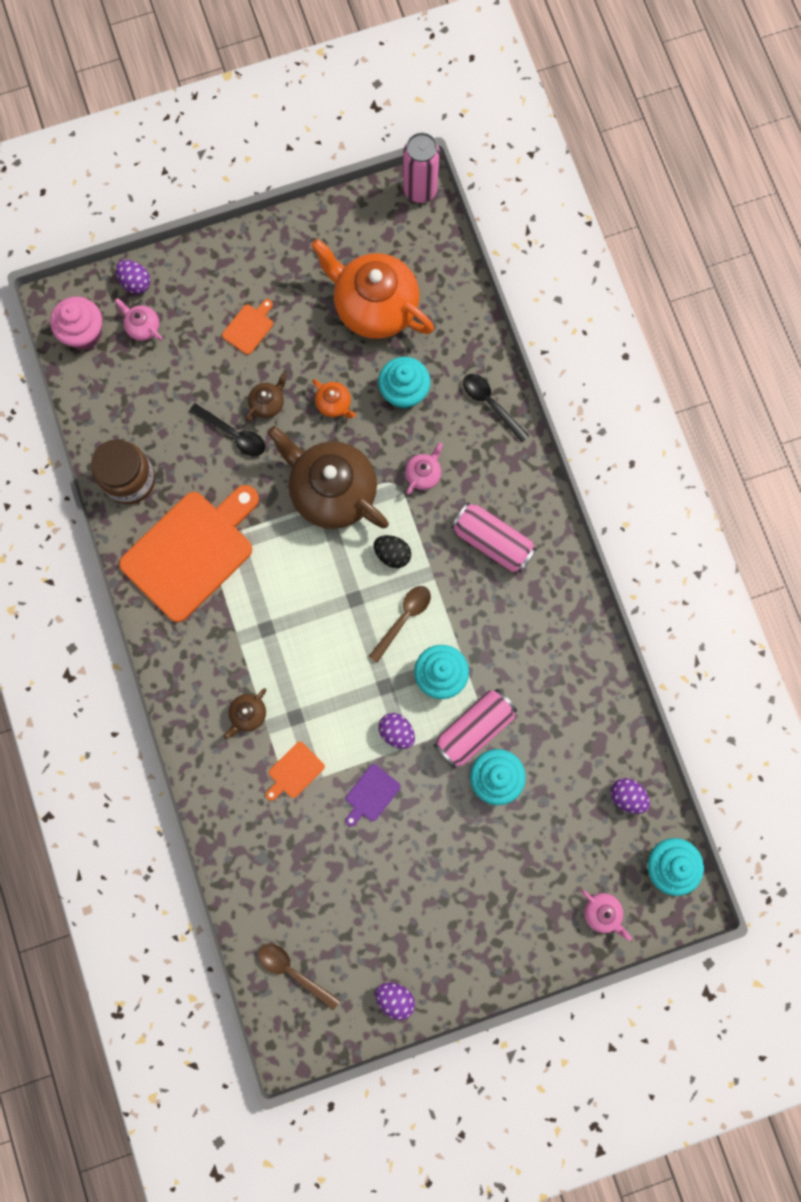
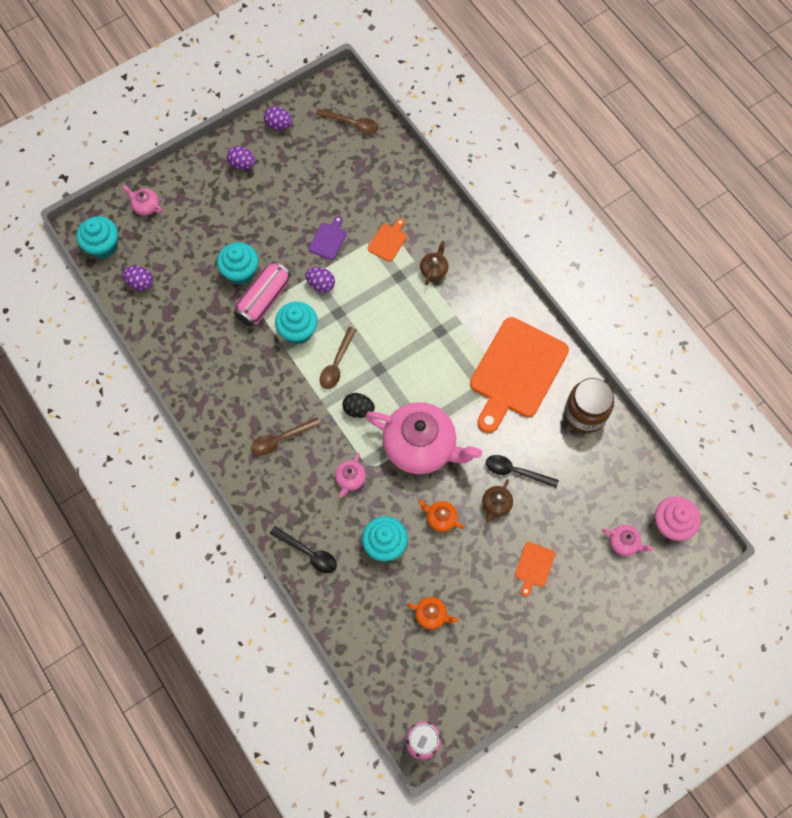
camera: 165 degrees right, 10 degrees down
(136, 283) = (645, 581): purple egg -> purple egg (242, 164)
(332, 491) = (421, 446): brown teapot -> pink teapot
(374, 307) = (431, 615): orange teapot -> orange teapot, size x0.42
(492, 542) = (281, 439): pink can -> brown spoon

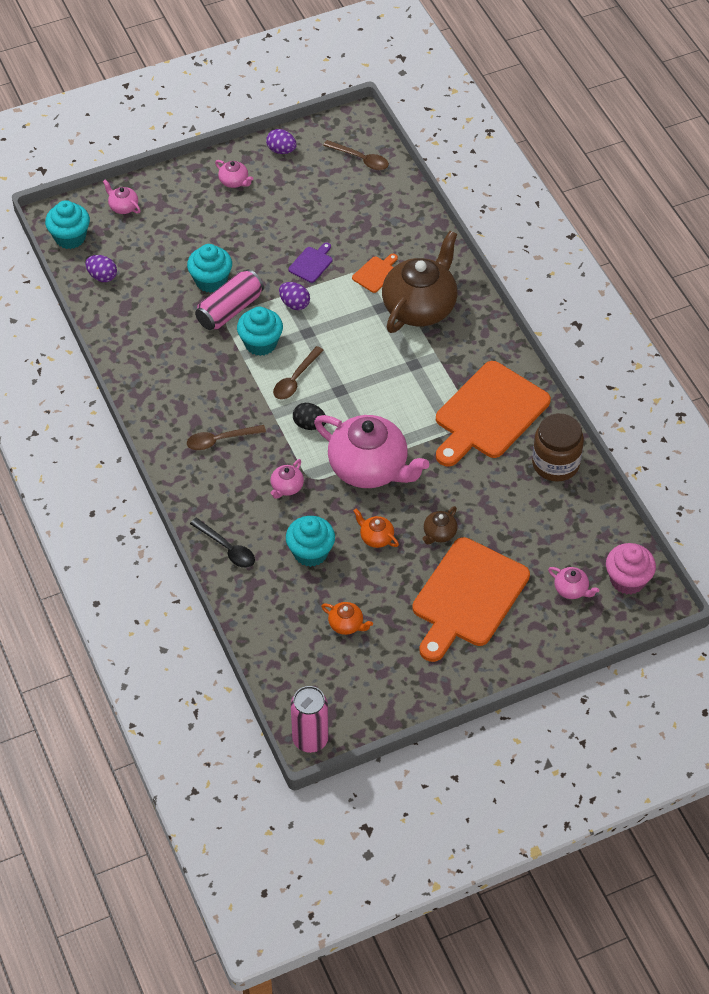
camera: 10 degrees right, 15 degrees down
(242, 164) = (234, 181): purple egg -> pink teapot
(434, 269) = (420, 307): brown teapot -> brown teapot, size x2.40
(516, 471) = (467, 506): black spoon -> none
(534, 566) = (467, 597): orange cutting board -> orange cutting board, size x2.44

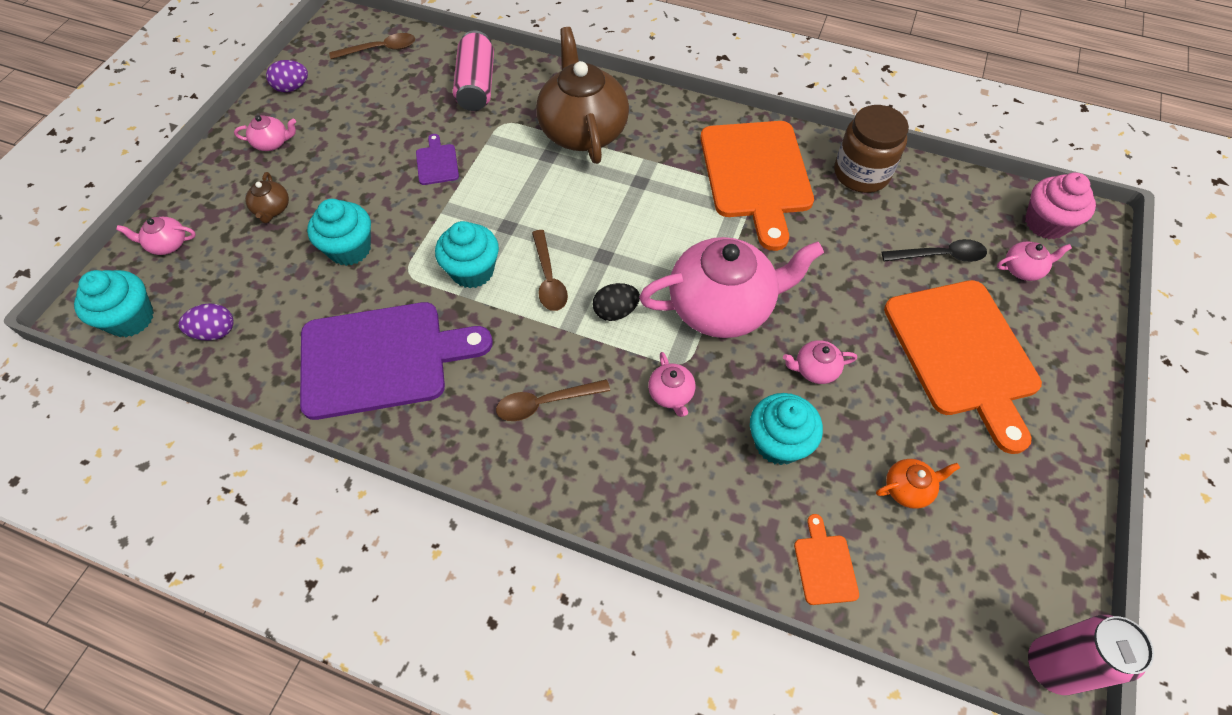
camera: 45 degrees left, 5 degrees up
(166, 354) = (382, 359): none -> purple cutting board
(220, 440) = (545, 403): brown spoon -> brown spoon turned 45 degrees clockwise
(227, 548) = (693, 519): black spoon -> black spoon (940, 256)
(230, 310) = (402, 262): pink can -> pink can (476, 85)
(294, 304) = (463, 209): purple egg -> none
(376, 273) = (509, 130): orange cutting board -> orange cutting board (824, 565)
(376, 537) = (815, 369): orange teapot -> pink teapot
(439, 533) = (860, 315): brown teapot -> brown teapot (272, 209)

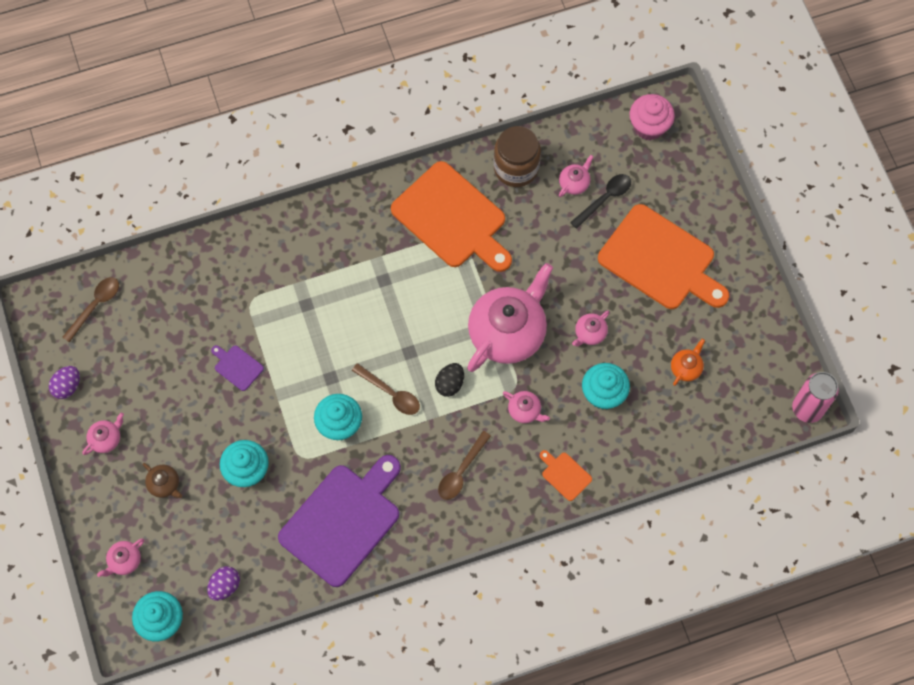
camera: 40 degrees left, 10 degrees up
(476, 85) = (200, 284): pink can -> none
(583, 130) = (310, 267): brown teapot -> none
(824, 565) = (675, 443): orange cutting board -> orange cutting board (565, 475)
(1023, 269) = (657, 173): pink teapot -> pink teapot (574, 183)

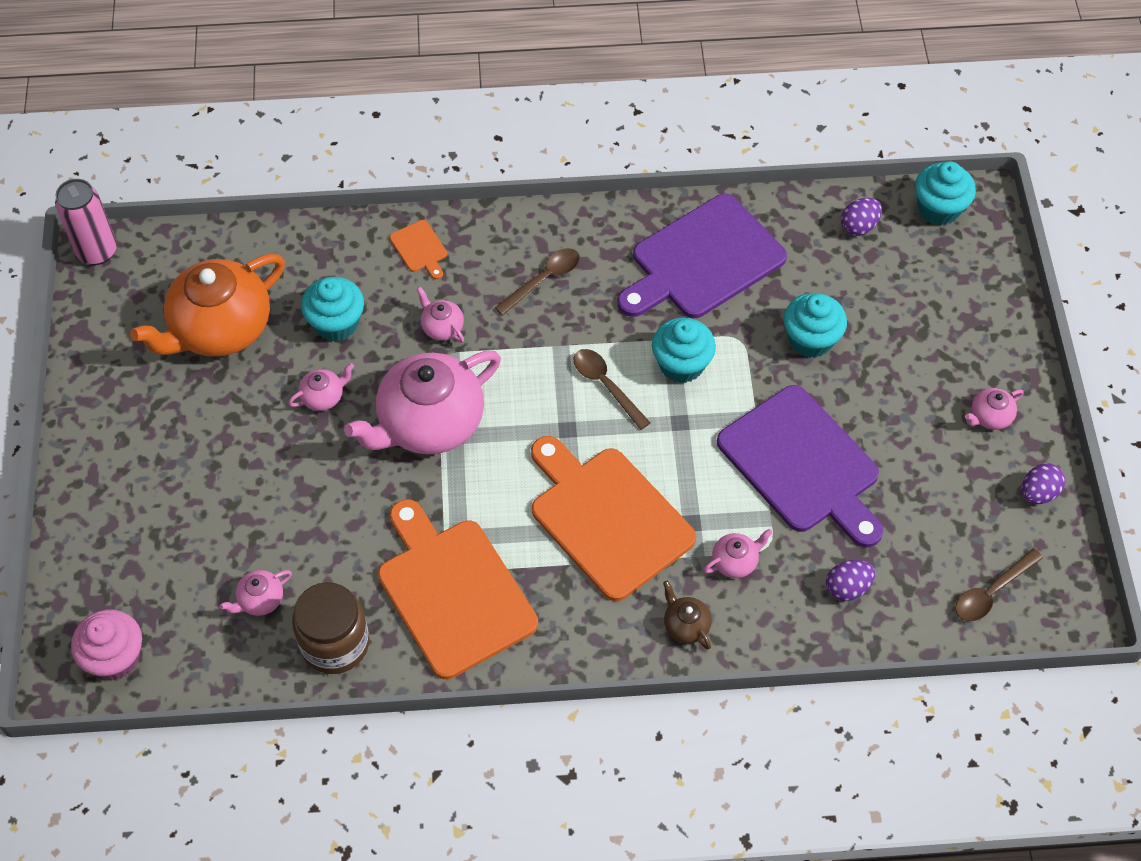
camera: 165 degrees left, 10 degrees down
(124, 561) = (978, 277): pink teapot -> pink teapot (735, 561)
(165, 484) = (918, 347): brown teapot -> brown teapot (685, 625)
(192, 285) = (847, 588): none -> purple egg
(237, 366) = (802, 464): purple cutting board -> purple cutting board, size x2.44
(450, 384) = (526, 379): black egg -> none
(604, 199) = (227, 566): black spoon -> none
(660, 260) = (189, 465): orange cutting board -> orange cutting board (607, 518)
(686, 368) = (220, 329): orange teapot -> orange teapot, size x2.40

